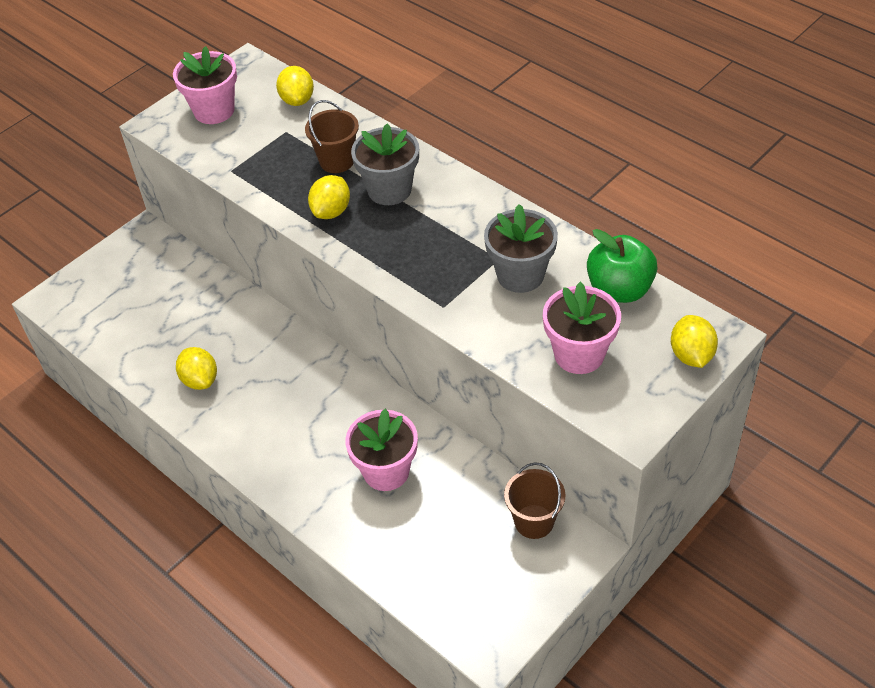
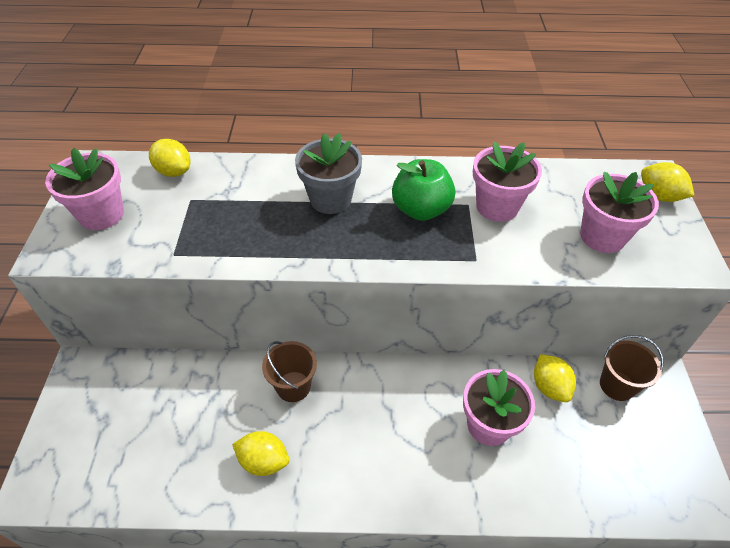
camera: 45 degrees left, 0 degrees up
(331, 211) = (303, 239): yellow lemon -> yellow lemon (549, 387)
(337, 161) = (262, 200): brown bucket -> brown bucket (293, 386)
(520, 275) = (497, 206): grey flower pot -> pink flower pot
(619, 290) = (566, 180): green apple -> green apple (421, 210)

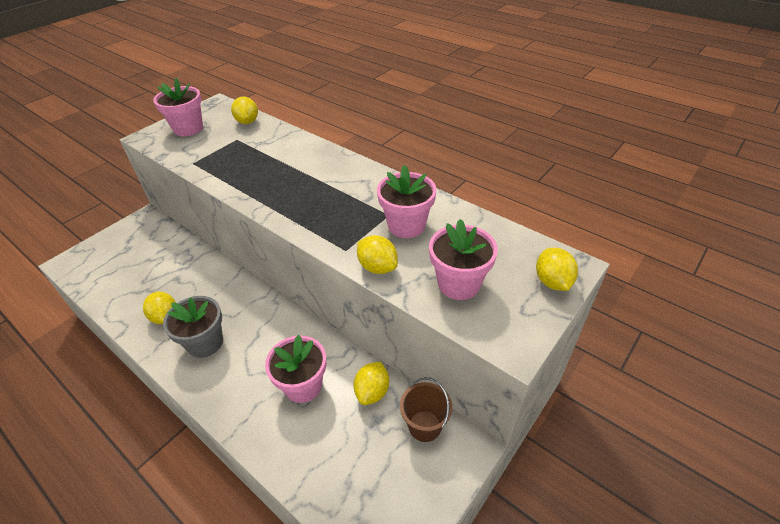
camera: 40 degrees right, 5 degrees down
(293, 386) = (223, 288): brown bucket -> none
(330, 199) = (307, 172): grey flower pot -> grey flower pot (205, 343)
(421, 210) = (352, 203): green apple -> none
(524, 260) = (377, 267): none -> yellow lemon

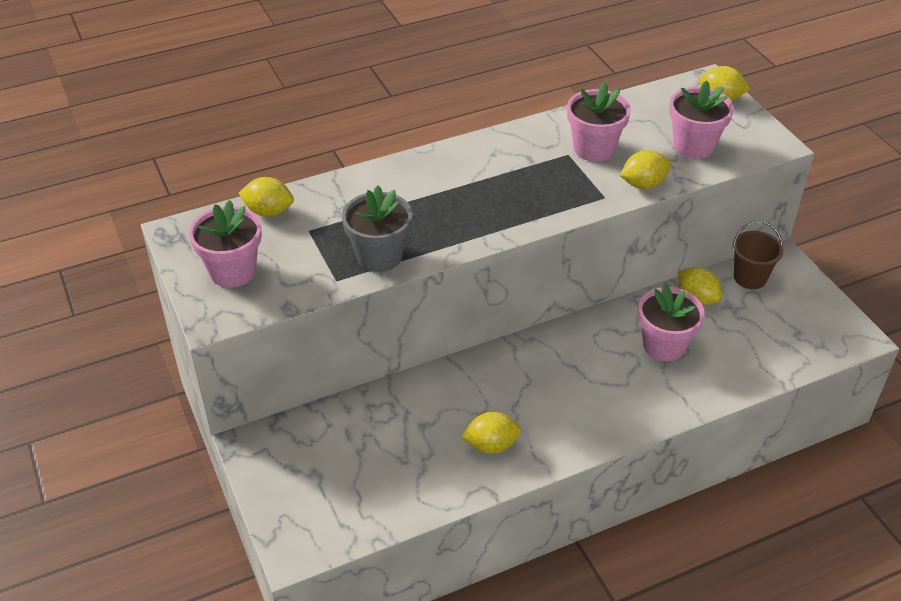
camera: 65 degrees left, 0 degrees up
(205, 343) = (559, 413): grey flower pot -> grey flower pot (379, 256)

